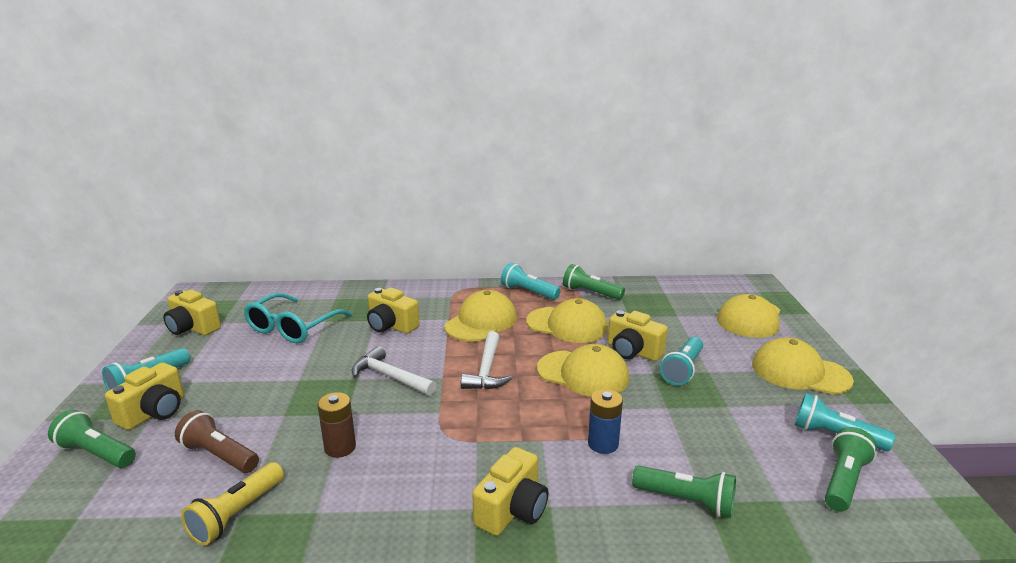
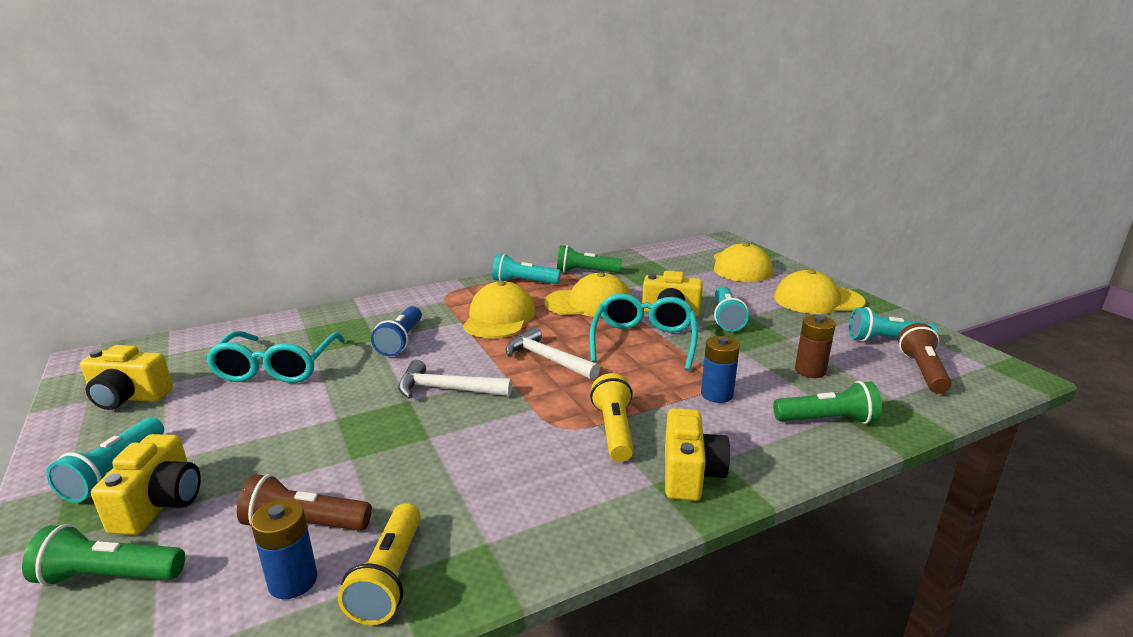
camera: 25 degrees left, 0 degrees up
(182, 494) = (293, 581): none -> blue battery
(340, 447) = (454, 471): brown battery -> brown battery (810, 371)
(391, 326) = (401, 341): yellow camera -> blue flashlight
(485, 450) = (614, 430): none -> yellow flashlight
(487, 370) = (547, 359): white hammer -> white hammer turned 150 degrees clockwise
(583, 374) = (643, 341): yellow cap -> turquoise glasses
(843, 481) = (922, 371): green flashlight -> brown flashlight

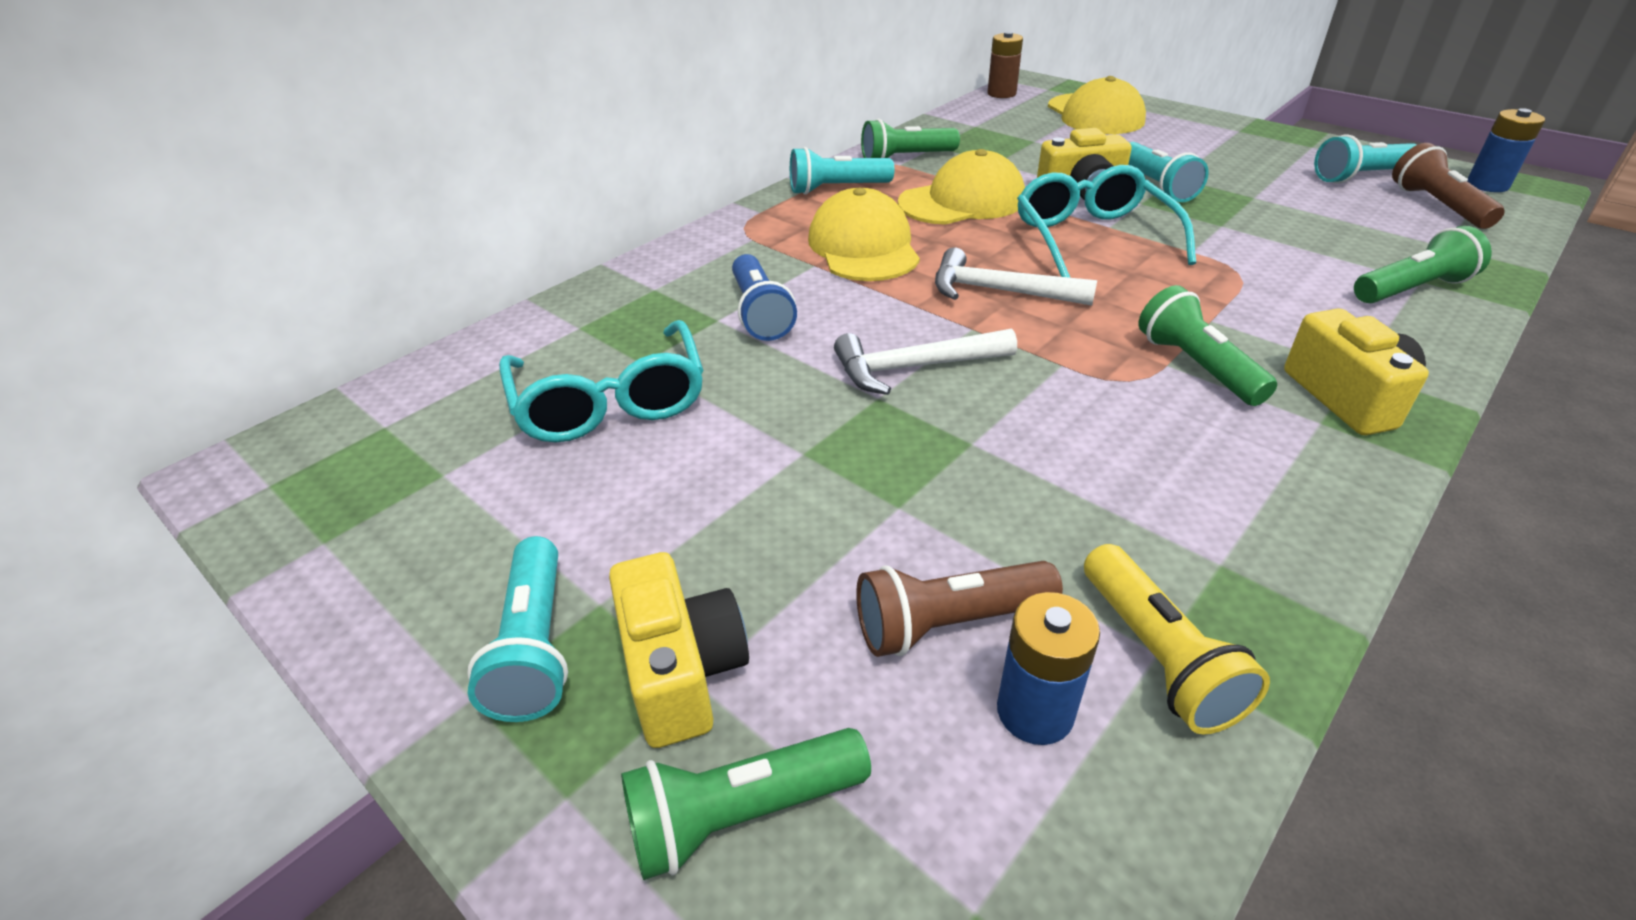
camera: 20 degrees left, 15 degrees up
(129, 397) = (402, 517): yellow camera -> none
(614, 430) = (1196, 366): yellow flashlight -> green flashlight
(717, 394) = (1259, 288): blue battery -> blue battery (1487, 185)
(810, 371) = (1324, 232): brown battery -> brown battery (1001, 93)
(818, 300) = (1231, 141): yellow cap -> none

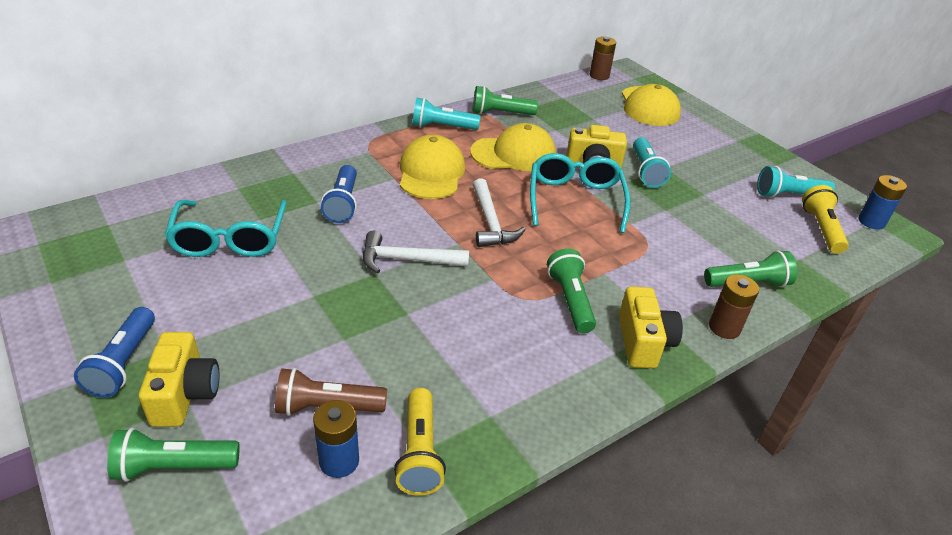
camera: 10 degrees right, 0 degrees up
(535, 646) = (124, 363): turquoise flashlight -> blue flashlight
(999, 291) = (491, 222): white hammer -> white hammer turned 135 degrees counterclockwise
(1436, 206) = (821, 229): brown flashlight -> yellow flashlight
(1436, 352) = (724, 328): none -> brown battery

